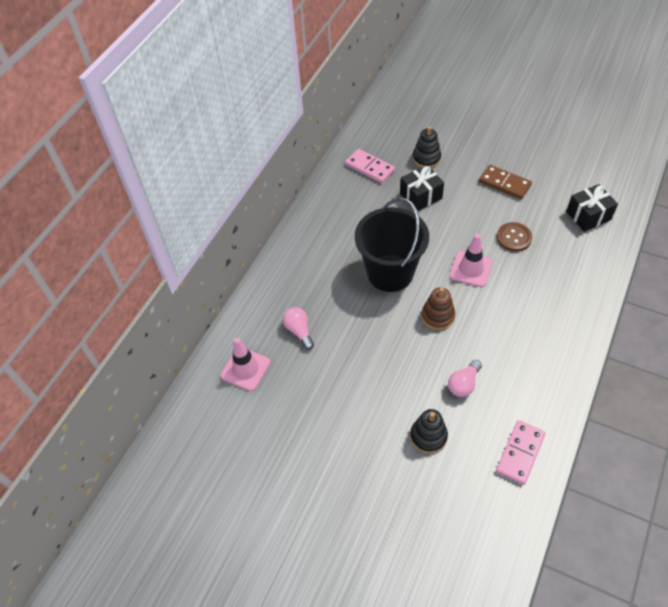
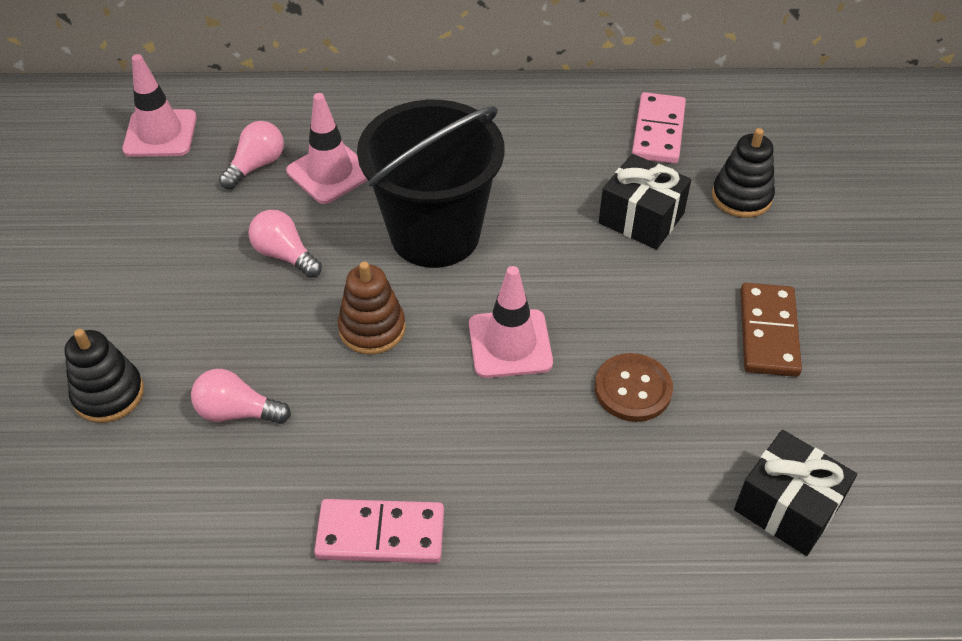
camera: 60 degrees right, 5 degrees down
(323, 301) = (330, 172): none -> pink traffic cone
(372, 337) = (285, 255): none -> pink light bulb
(520, 453) = (113, 546): pink domino -> pink domino (380, 534)

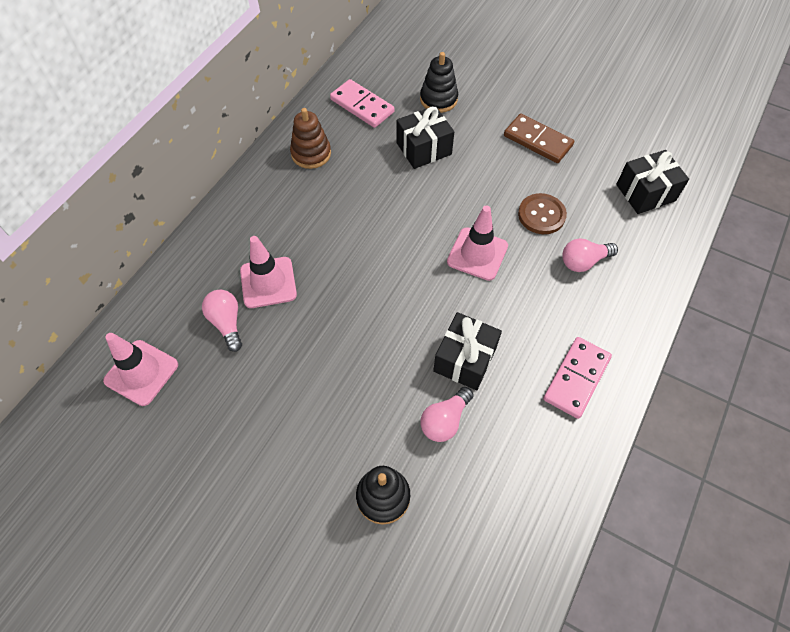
camera: 60 degrees left, 10 degrees up
(285, 255) = (326, 340): pink light bulb -> pink light bulb (583, 261)
(336, 397) = (465, 359): none -> black gift
(372, 328) = (422, 317): brown stacking toy -> brown stacking toy (311, 154)
(435, 234) = (366, 250): black bucket -> none

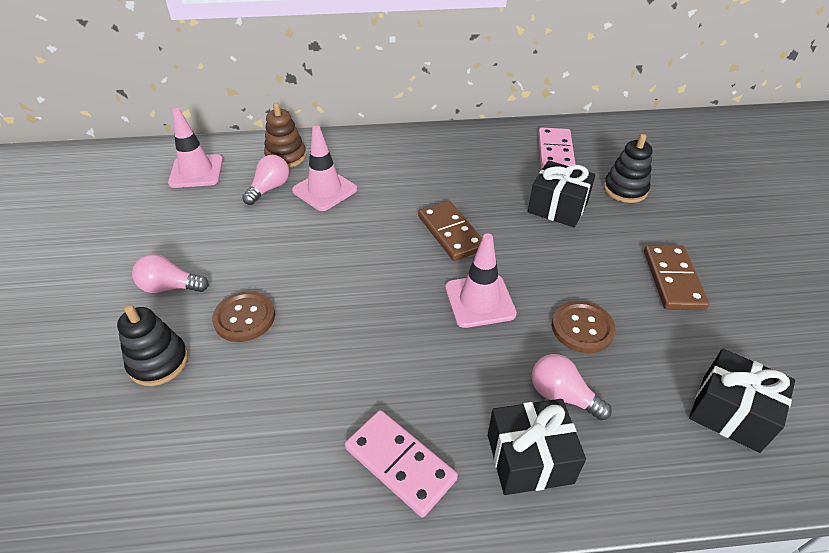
camera: 55 degrees right, 15 degrees down
(311, 154) = (472, 151): brown stacking toy -> brown stacking toy (286, 157)
(380, 414) = (244, 318): none -> brown button
(396, 228) = (450, 233): none -> brown domino
(445, 420) = (267, 368): pink light bulb -> pink light bulb (170, 287)
(465, 359) = (348, 351): black gift -> black gift (529, 459)
(576, 378) = (400, 464): pink domino -> pink domino turned 45 degrees clockwise

